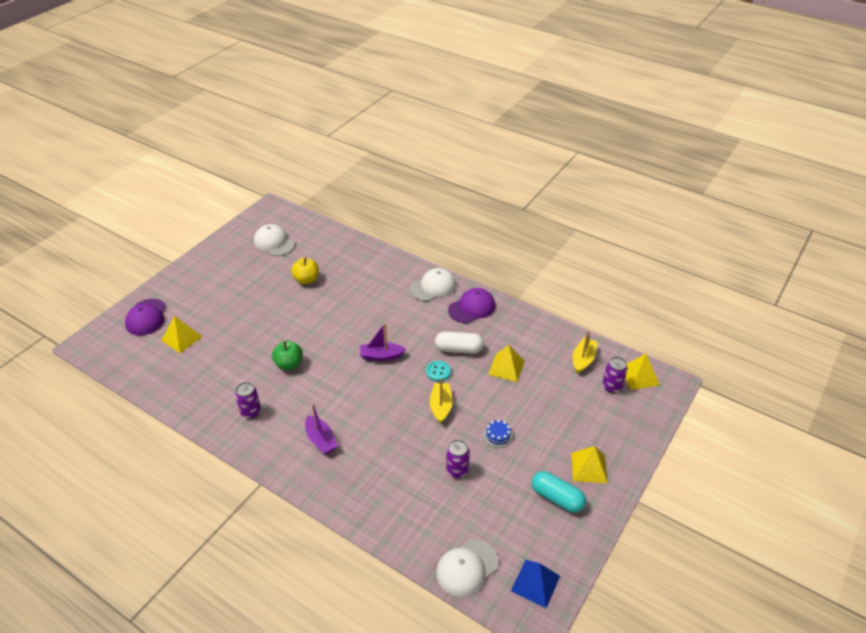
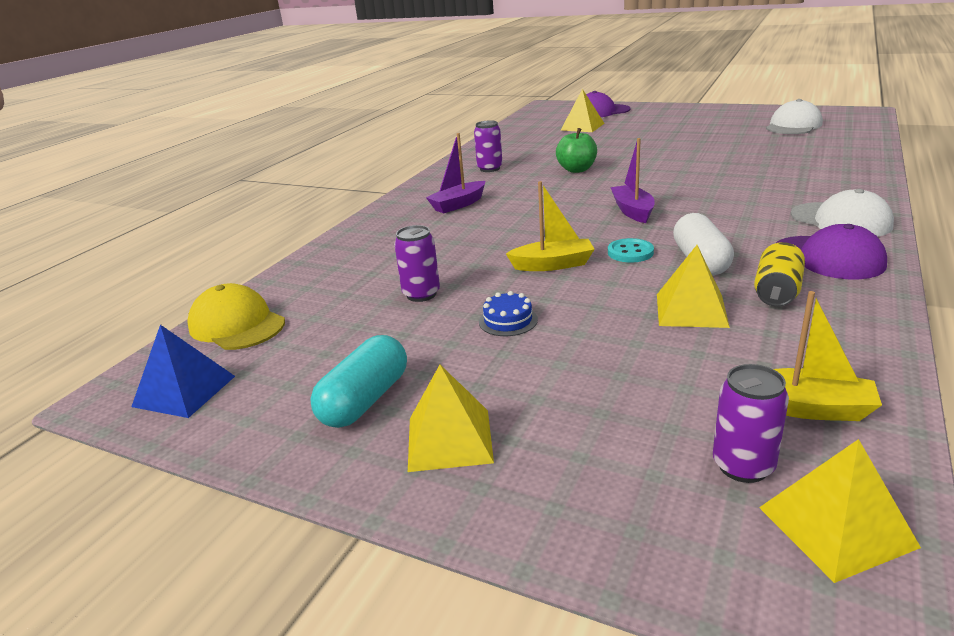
camera: 85 degrees right, 15 degrees down
(306, 280) = (743, 150): yellow apple -> none
(467, 568) = (237, 325): white cap -> yellow cap
(498, 335) = (777, 292): none -> yellow can

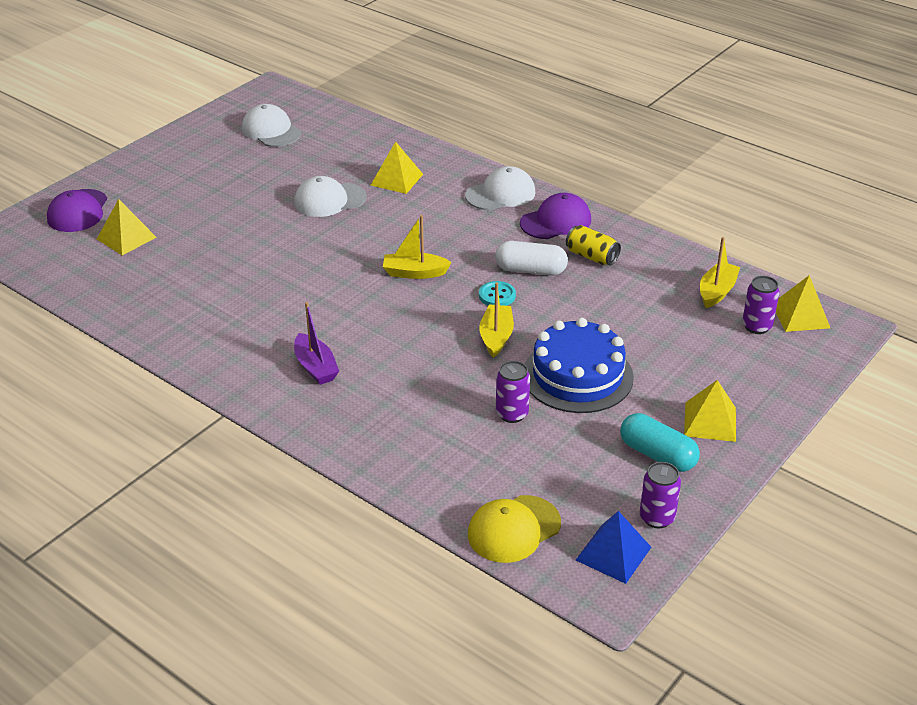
camera: 80 degrees left, 10 degrees up
(490, 169) = (217, 329): purple can -> purple can (657, 518)
(508, 320) = (577, 375): blue cake -> blue cake, size x2.47
(577, 170) = (278, 276): green apple -> none
(632, 211) = (414, 273): purple boat -> yellow boat
(691, 310) = (599, 295): yellow pyramid -> yellow pyramid (397, 179)
(713, 162) = (329, 200): none -> white cap

